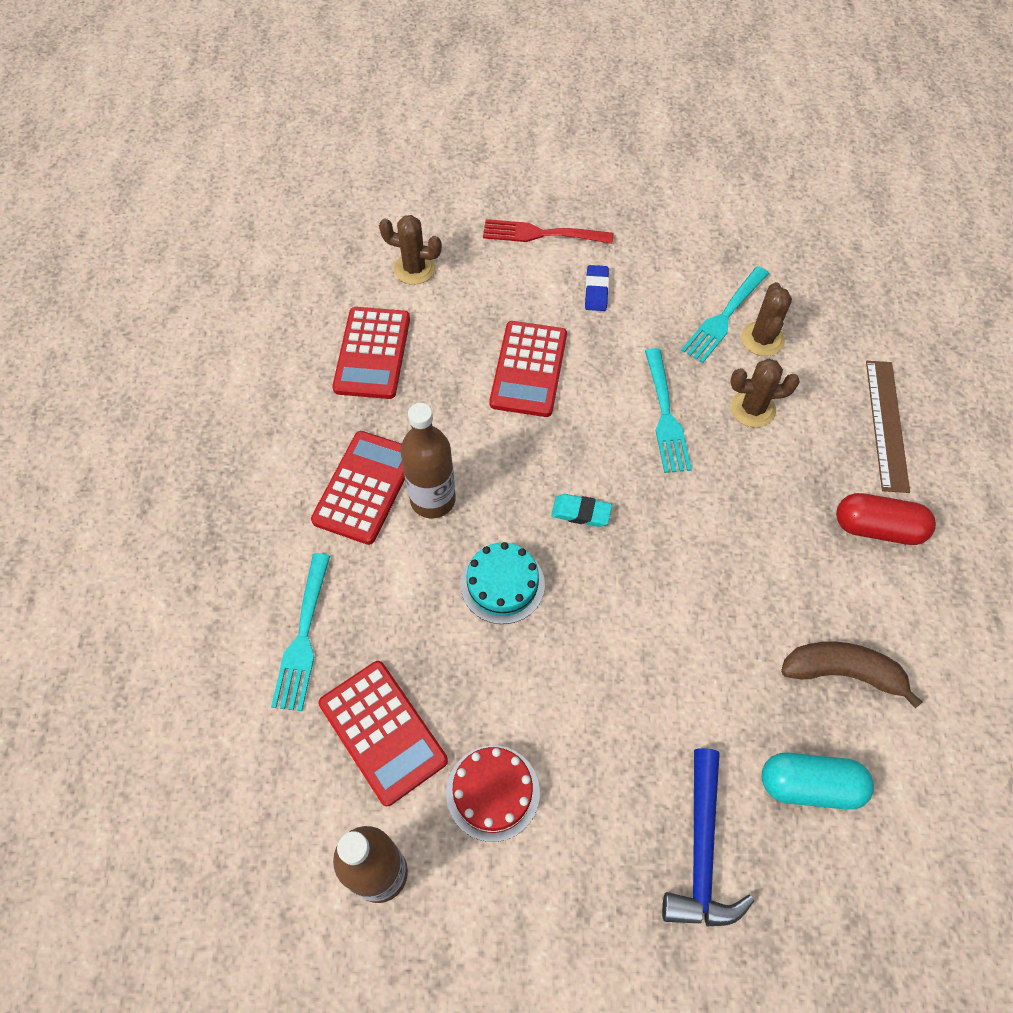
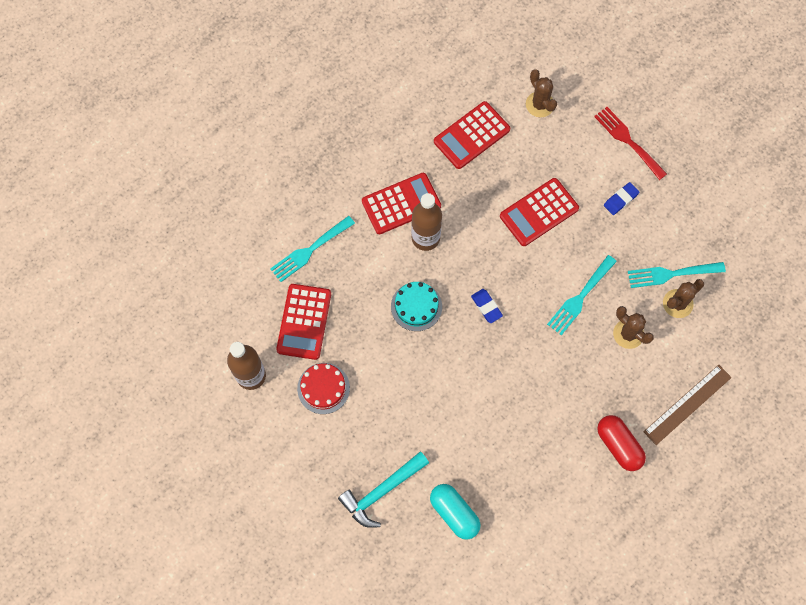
camera: 45 degrees right, 10 degrees up
(581, 513) = (486, 307): turquoise eraser -> blue eraser
(702, 851) = (381, 491): blue hammer -> turquoise hammer
(843, 673) = (523, 487): brown banana -> none

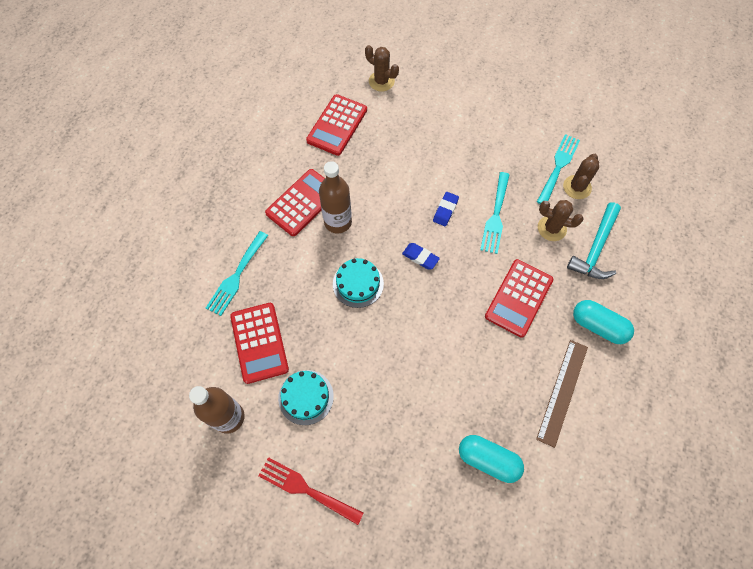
camera: 25 degrees left, 5 degrees down
(323, 388) = (306, 397): red cake -> turquoise cake
(381, 491) = (409, 472): turquoise hammer -> turquoise hammer (595, 248)
(539, 212) = (424, 162): red calculator -> red calculator (518, 298)
(618, 445) = (598, 326): red capsule -> turquoise capsule
(620, 200) = (485, 126): blue eraser -> blue eraser (445, 210)
(628, 141) = (466, 81): red fork -> red fork (306, 489)
(671, 274) = (558, 166): turquoise fork -> turquoise fork turned 150 degrees clockwise
(687, 404) = (633, 265): brown ruler -> brown ruler (562, 392)

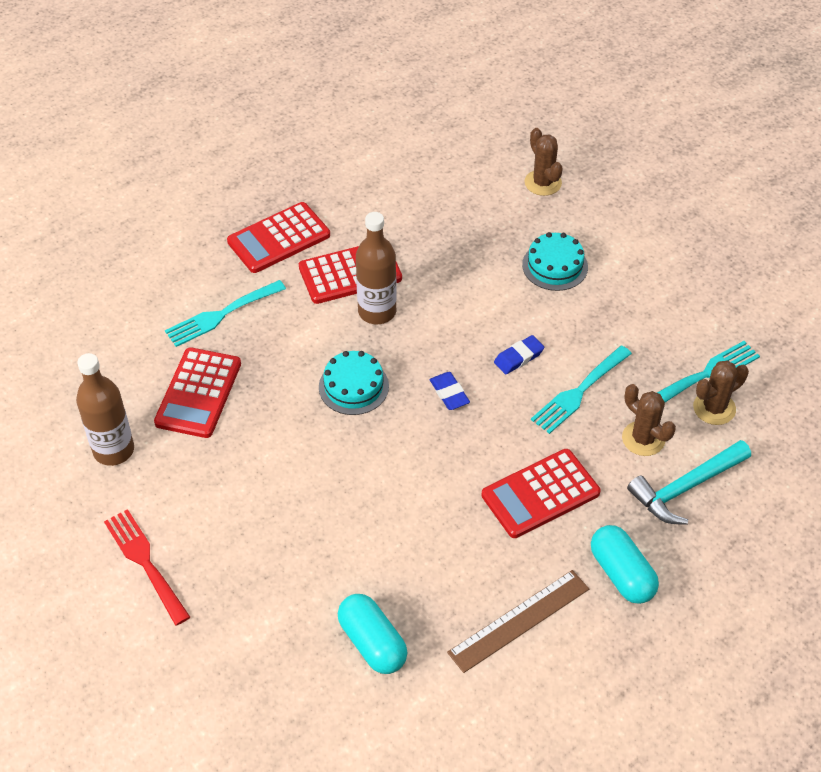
camera: 30 degrees right, 15 degrees down
(306, 397) = (210, 472): turquoise cake -> turquoise cake (555, 266)
(337, 125) = (451, 208): red calculator -> red calculator (279, 238)

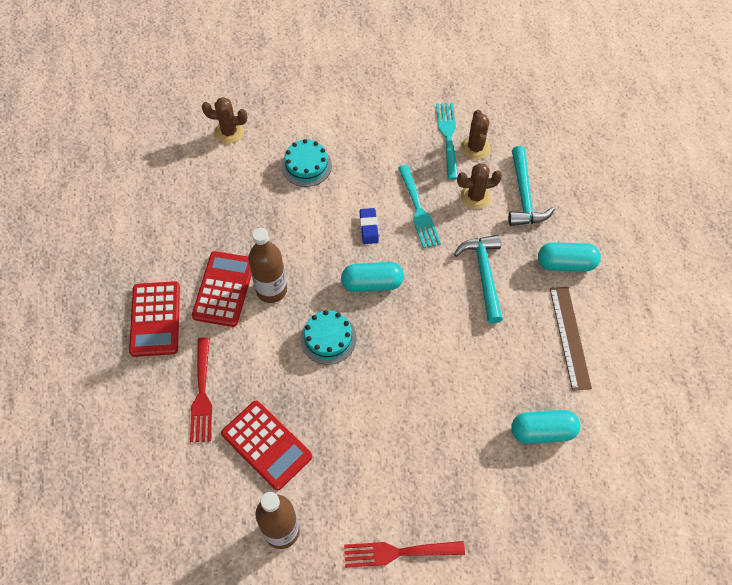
camera: 60 degrees left, 10 degrees up
(221, 315) = (202, 394): turquoise fork -> red fork
(449, 393) = (372, 283): blue eraser -> turquoise capsule
(540, 494) = (484, 274): red calculator -> turquoise hammer

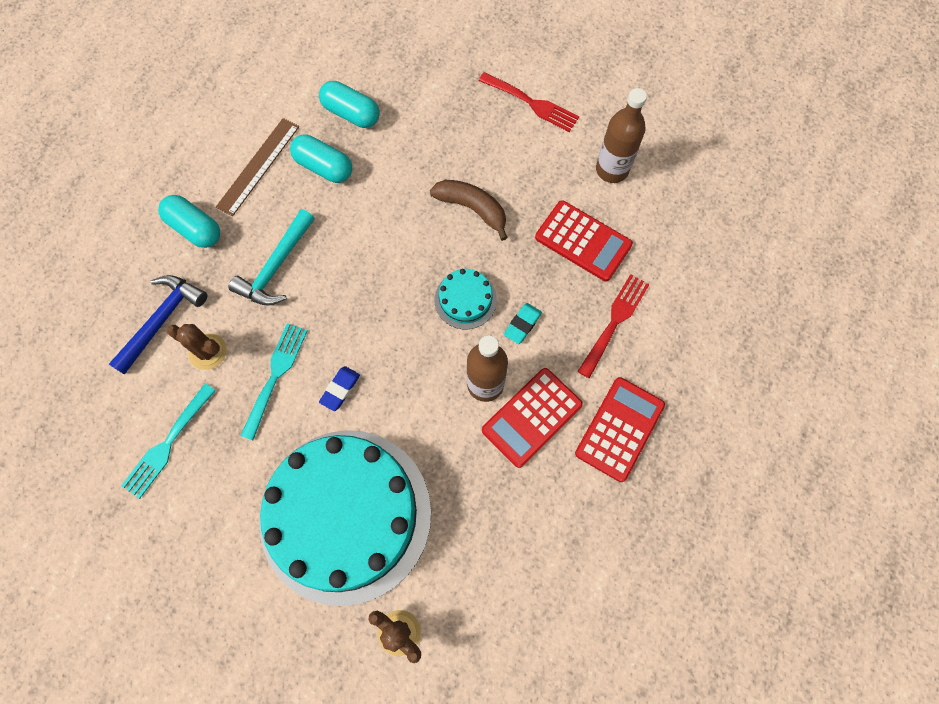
camera: 145 degrees left, 10 degrees up
(266, 445) = (583, 241): red calculator -> red calculator turned 135 degrees clockwise
(272, 347) = (522, 324): none -> turquoise eraser
(306, 165) = (345, 515): turquoise cake -> turquoise cake, size x2.50
(372, 283) = (384, 327): turquoise capsule -> turquoise capsule (324, 167)
(376, 413) = (472, 209): none -> brown banana
(475, 148) = (153, 409): brown cactus -> none
(524, 196) = (162, 320): turquoise hammer -> blue hammer

